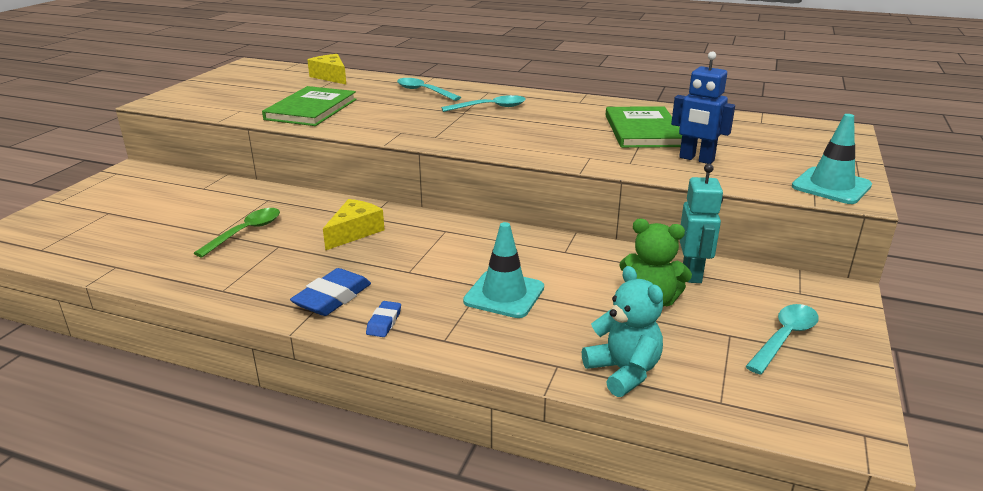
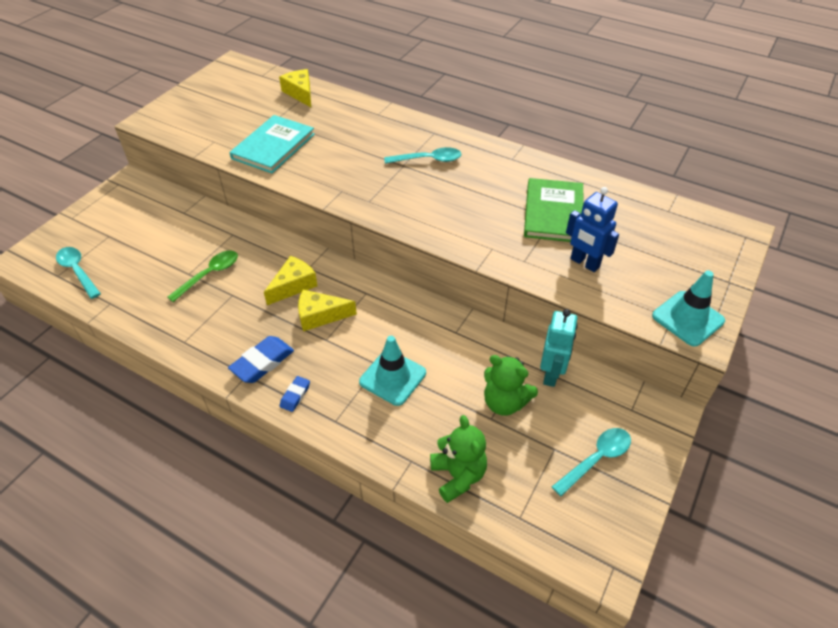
camera: 10 degrees right, 20 degrees up
(311, 109) = (273, 146): green book -> turquoise book
(395, 253) = (320, 316): none -> yellow cheese
(423, 91) = (376, 126): turquoise spoon -> turquoise spoon (78, 271)
(623, 372) = (458, 476): turquoise teddy bear -> green teddy bear

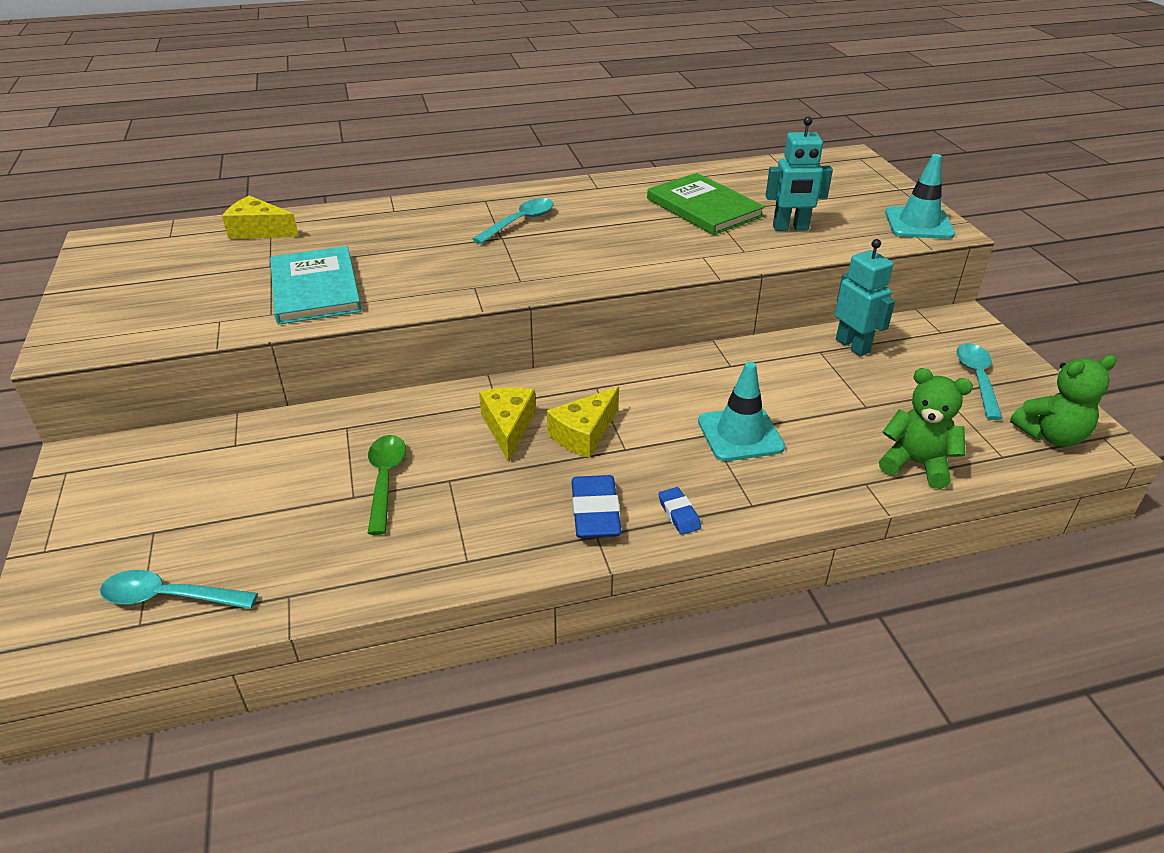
camera: 45 degrees left, 10 degrees down
(504, 402) = (856, 388): green teddy bear -> green teddy bear (1051, 436)
(584, 263) = (790, 228): blue robot -> turquoise robot

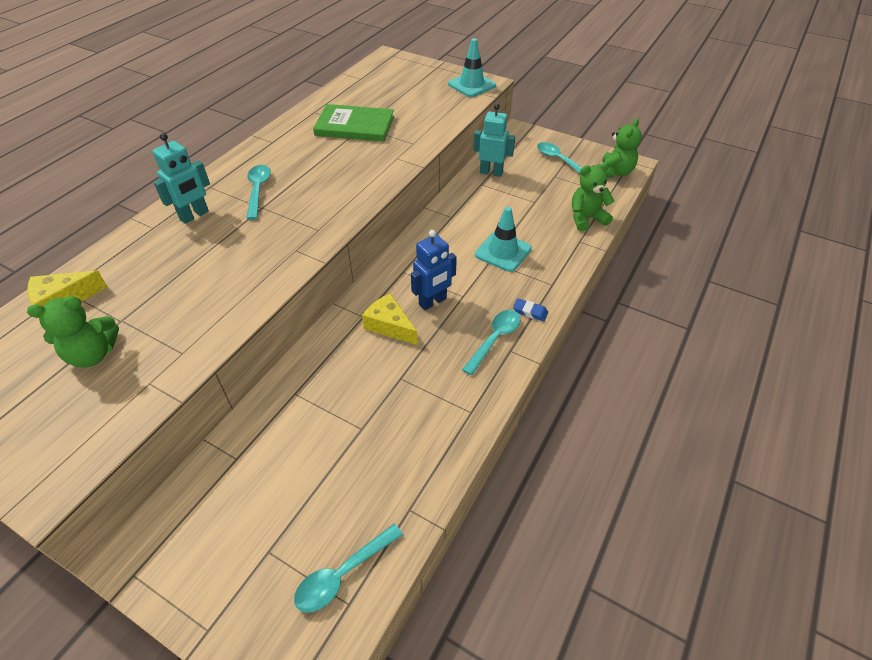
camera: 45 degrees left, 10 degrees up
(219, 278) = (93, 354): none -> green teddy bear
(315, 289) = (187, 315): turquoise book -> none
(385, 480) = (366, 405): green spoon -> none
(584, 434) = (433, 302): yellow cheese -> blue robot
(595, 512) = (494, 339): blue eraser -> turquoise spoon
(790, 228) = (417, 117): turquoise robot -> turquoise robot (194, 215)

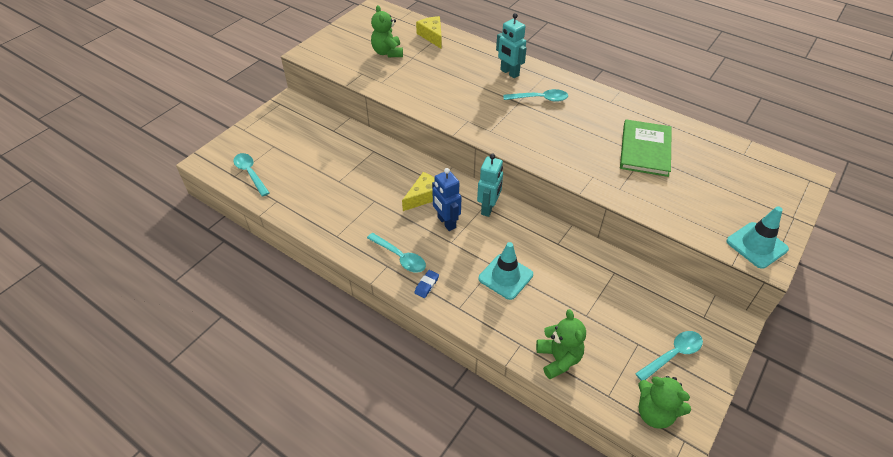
camera: 95 degrees right, 0 degrees up
(491, 172) = (637, 283): turquoise robot -> turquoise robot (488, 208)

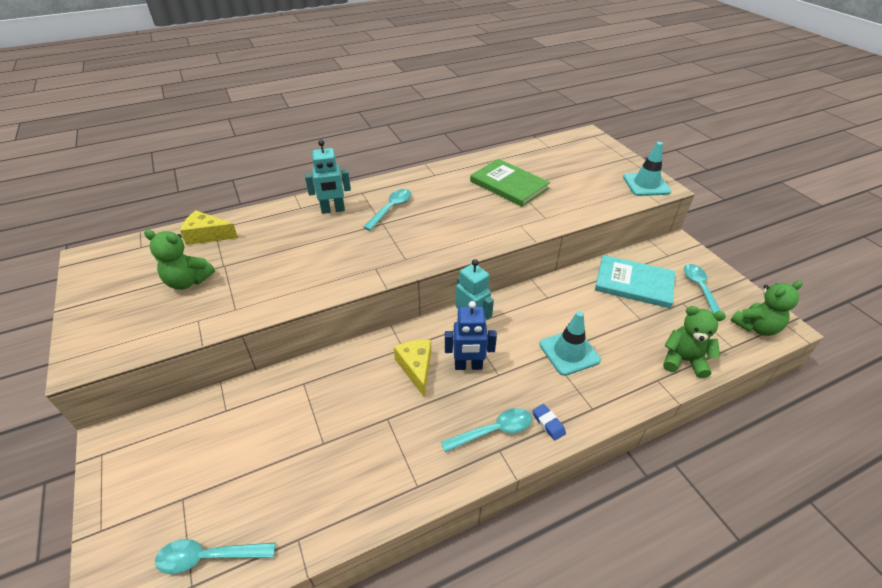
camera: 60 degrees left, 5 degrees down
(631, 299) = (634, 283): none -> turquoise book

